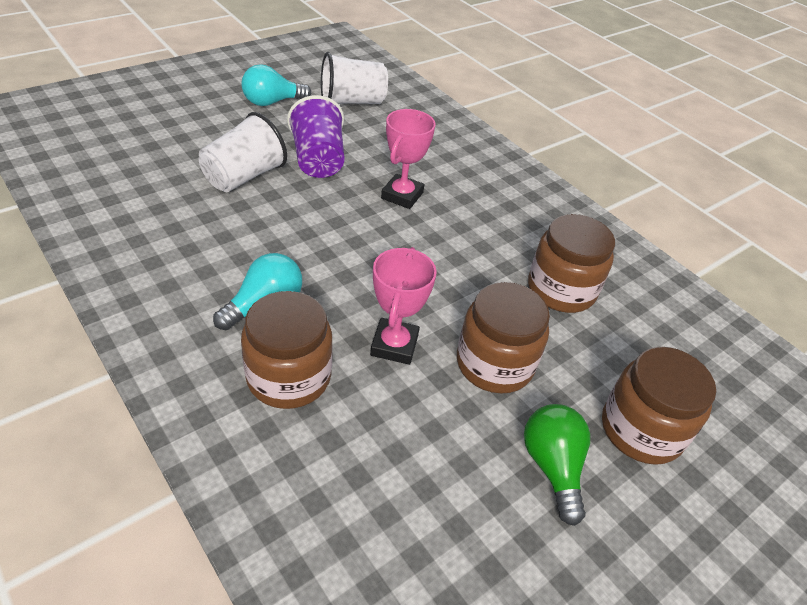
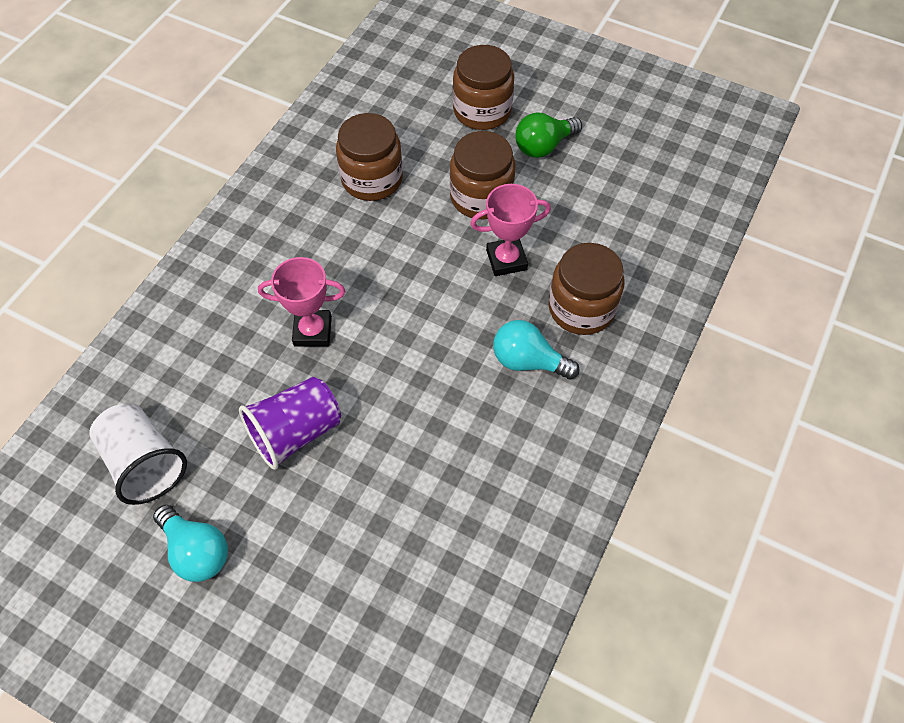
camera: 110 degrees left, 15 degrees up
(244, 176) = (370, 483): white cup -> none

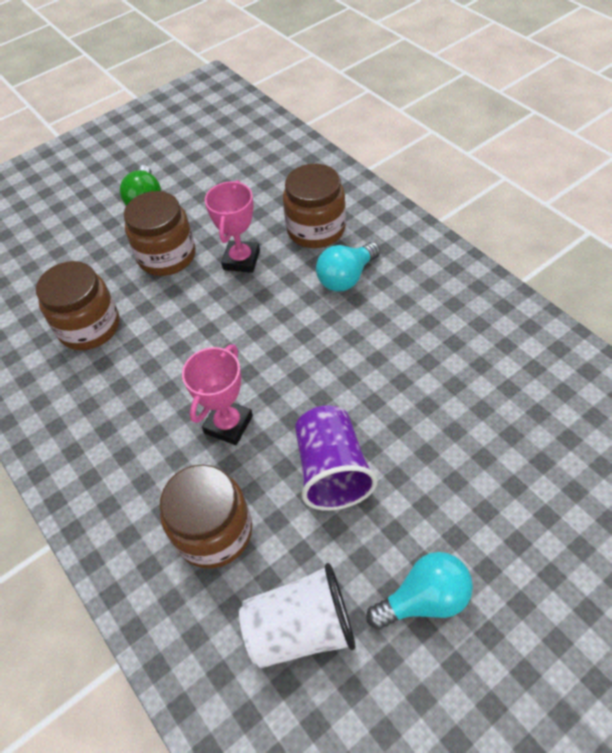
camera: 60 degrees left, 5 degrees down
(482, 111) = (77, 227): brown jar -> brown jar (214, 531)

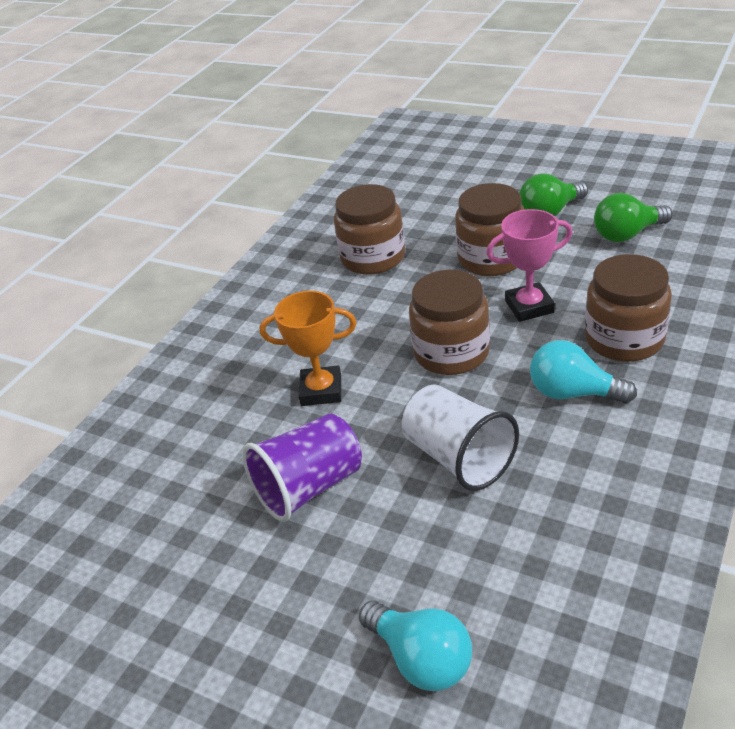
camera: 65 degrees right, 15 degrees down
(212, 176) = (627, 234): none -> green light bulb
(214, 531) = (205, 432): brown jar -> brown jar (451, 352)
(228, 424) = (321, 390): pink trophy -> orange trophy
(301, 627) = (134, 534): white cup -> white cup (459, 457)
(424, 599) = (195, 621): turquoise light bulb -> turquoise light bulb (421, 659)

